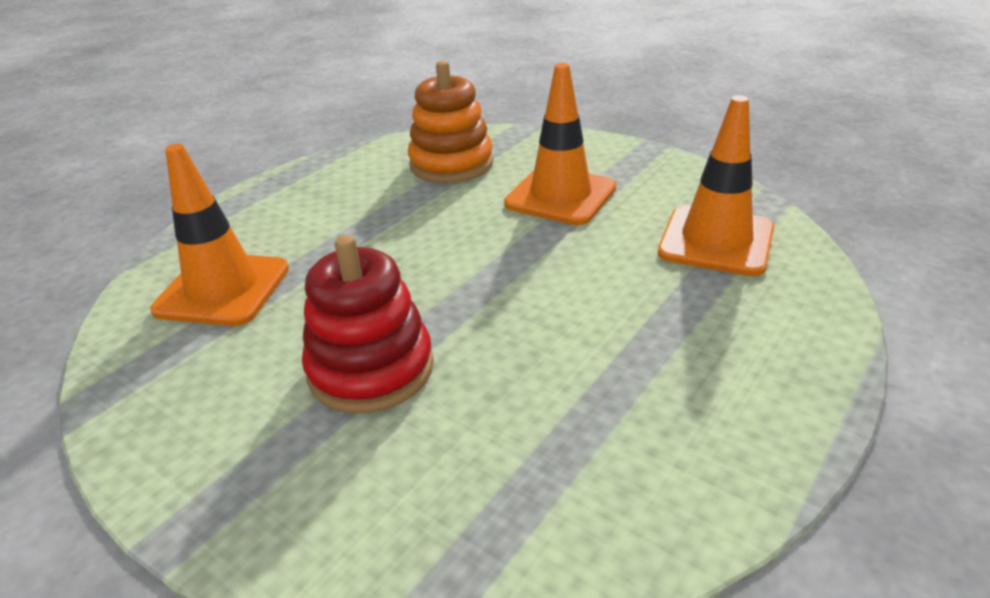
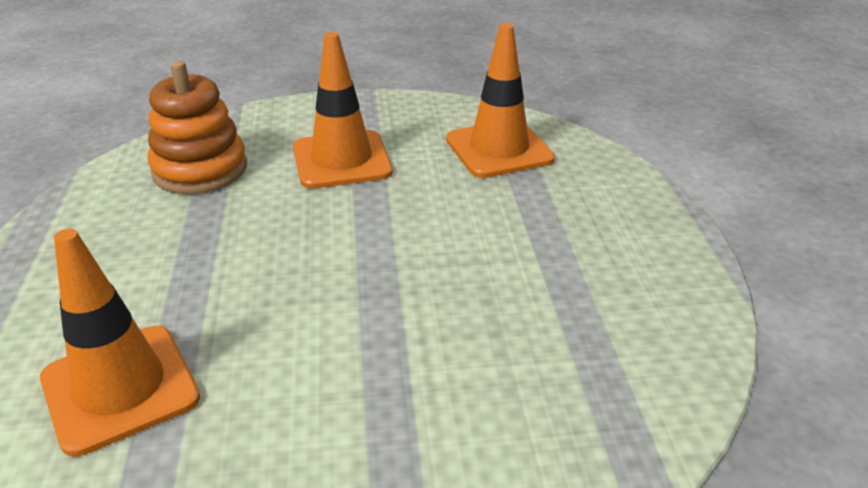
camera: 45 degrees left, 0 degrees up
(371, 369) = (378, 368): red stacking toy -> none

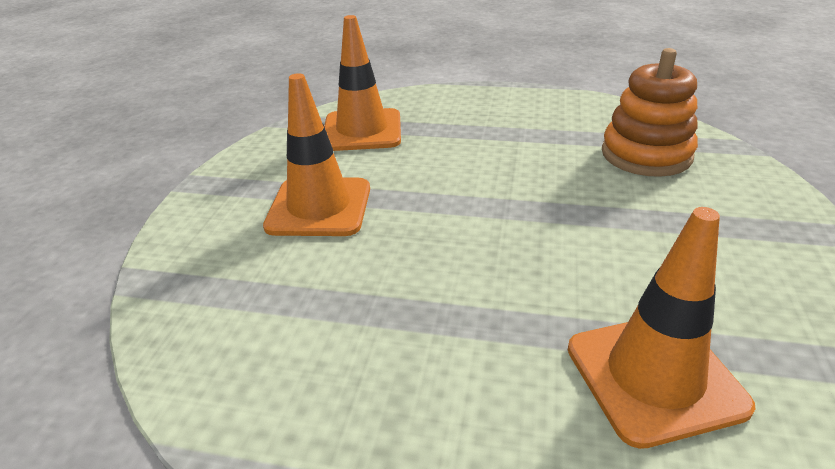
camera: 70 degrees left, 0 degrees up
(200, 169) = (262, 308): orange stacking toy -> orange stacking toy (646, 154)

